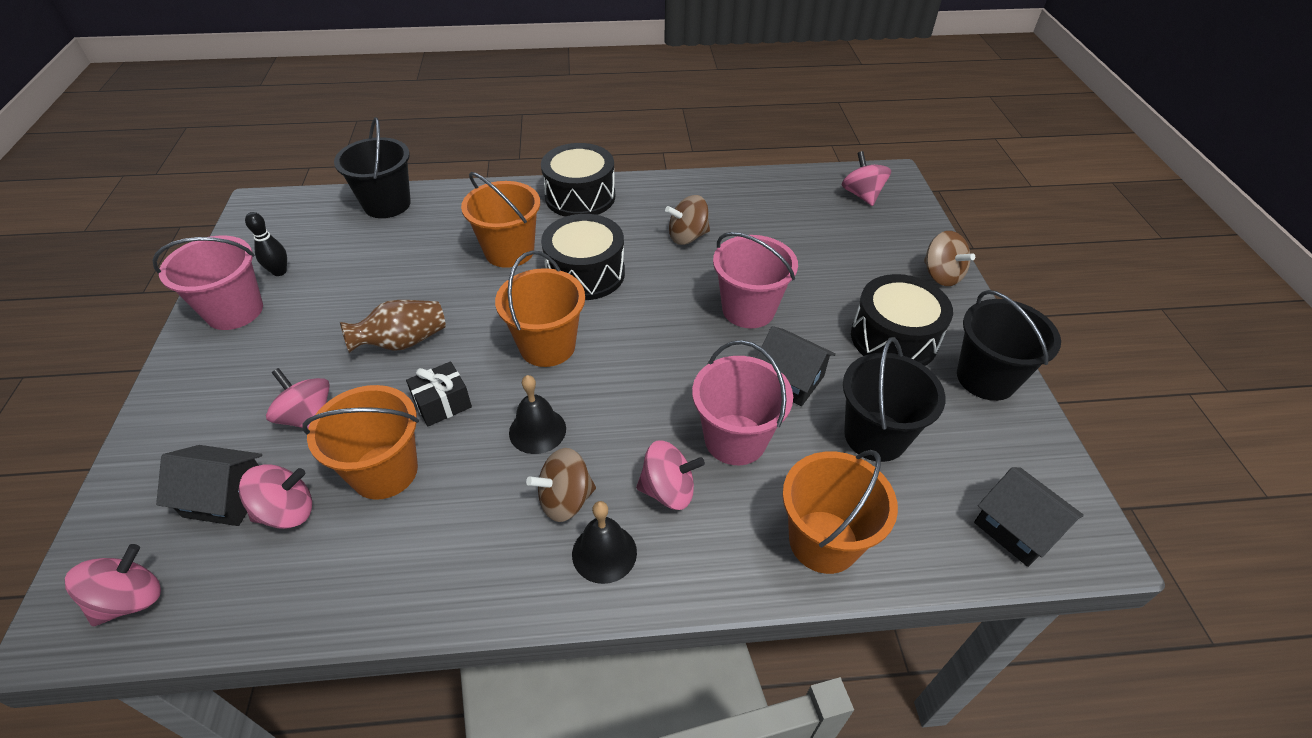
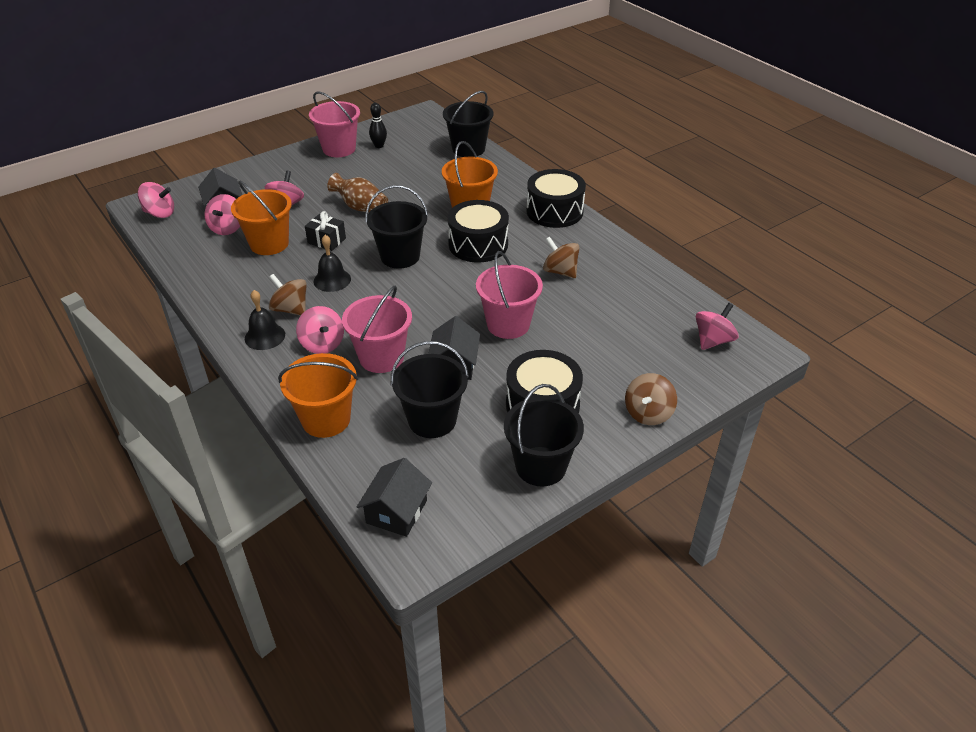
camera: 60 degrees right, 5 degrees down
(287, 511) = (227, 228): pink spinning top -> pink spinning top turned 60 degrees clockwise
(547, 346) = (400, 256): orange bucket -> black bucket

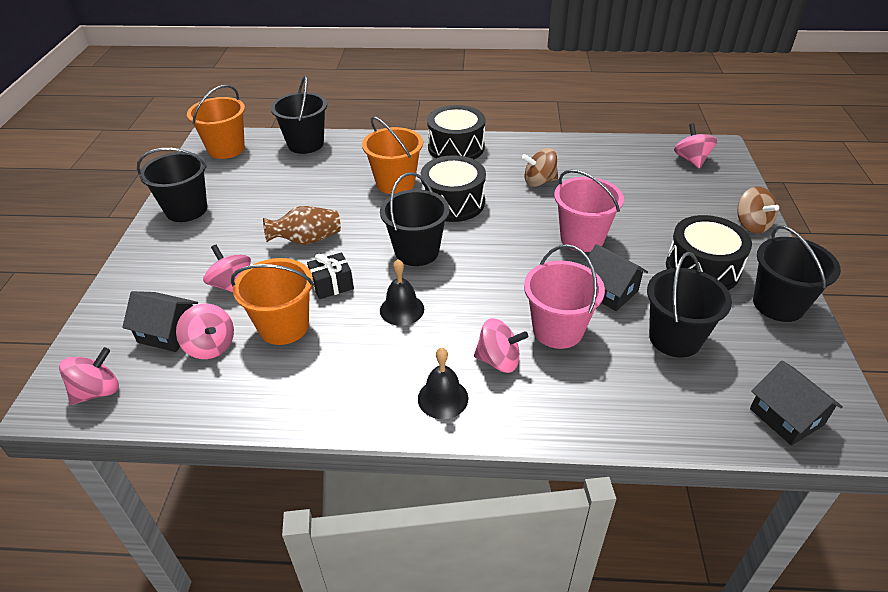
camera: 50 degrees left, 0 degrees up
(290, 309) = (417, 359): brown spinning top -> none
(326, 419) = (619, 409): orange bucket -> orange bucket (226, 149)
(339, 149) = (186, 210): pink bucket -> black bucket
(379, 146) = (221, 185): black bowling pin -> none

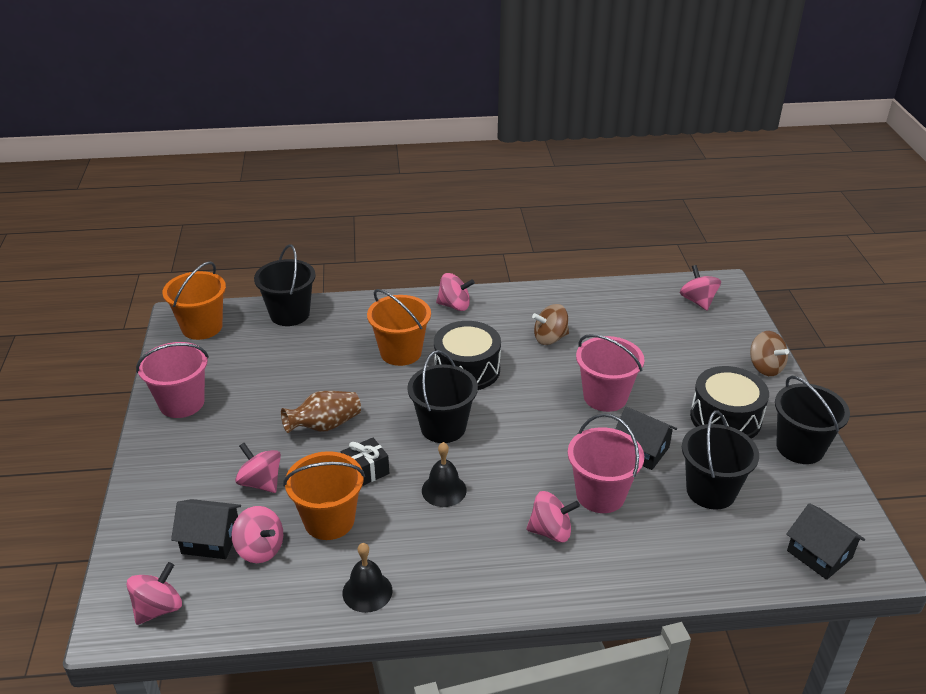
camera: 10 degrees left, 5 degrees down
(186, 210) = (182, 403): black bucket -> pink bucket
(443, 398) = (506, 574): black bell -> black bell (367, 591)
(456, 147) = (454, 305): black drum -> pink spinning top

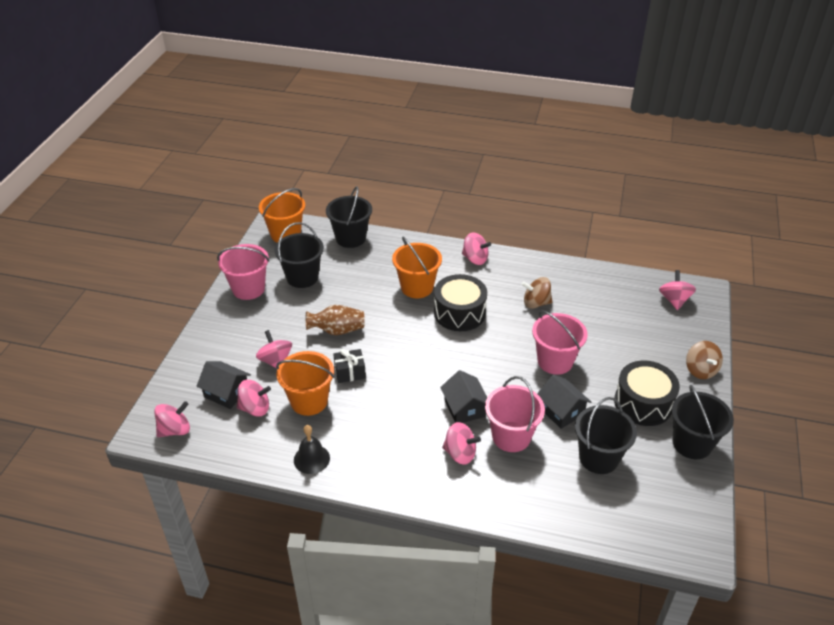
camera: 20 degrees right, 5 degrees up
(260, 549) = (255, 408): pink spinning top -> pink spinning top turned 60 degrees counterclockwise
(443, 427) = (420, 353): black bucket -> black bucket (302, 277)
(444, 490) = (398, 401): black bell -> none
(819, 554) = (658, 531): black house -> black house (464, 408)

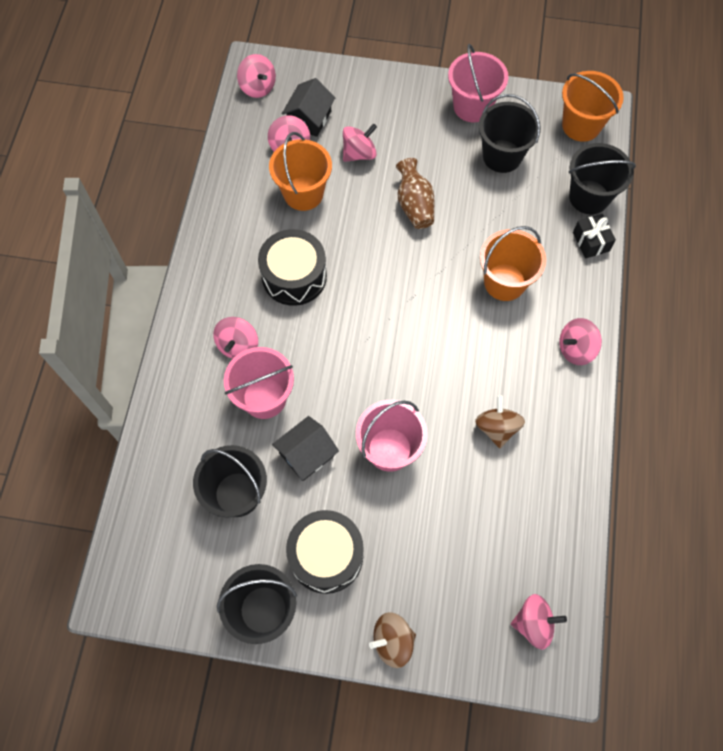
camera: 85 degrees right, 25 degrees up
(311, 459) = (226, 207): black bell -> none
(350, 372) = (349, 226): black gift -> black gift (591, 242)
(459, 313) = (463, 334): black drum -> black drum (294, 276)
(464, 408) = (303, 347): black house -> none
(475, 259) = (575, 349): pink spinning top -> pink spinning top turned 45 degrees clockwise

